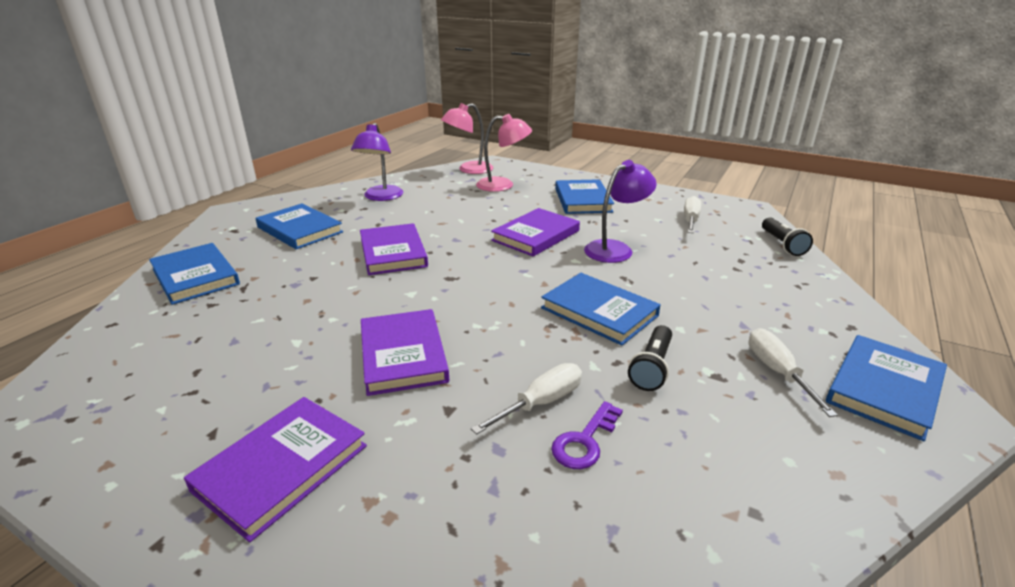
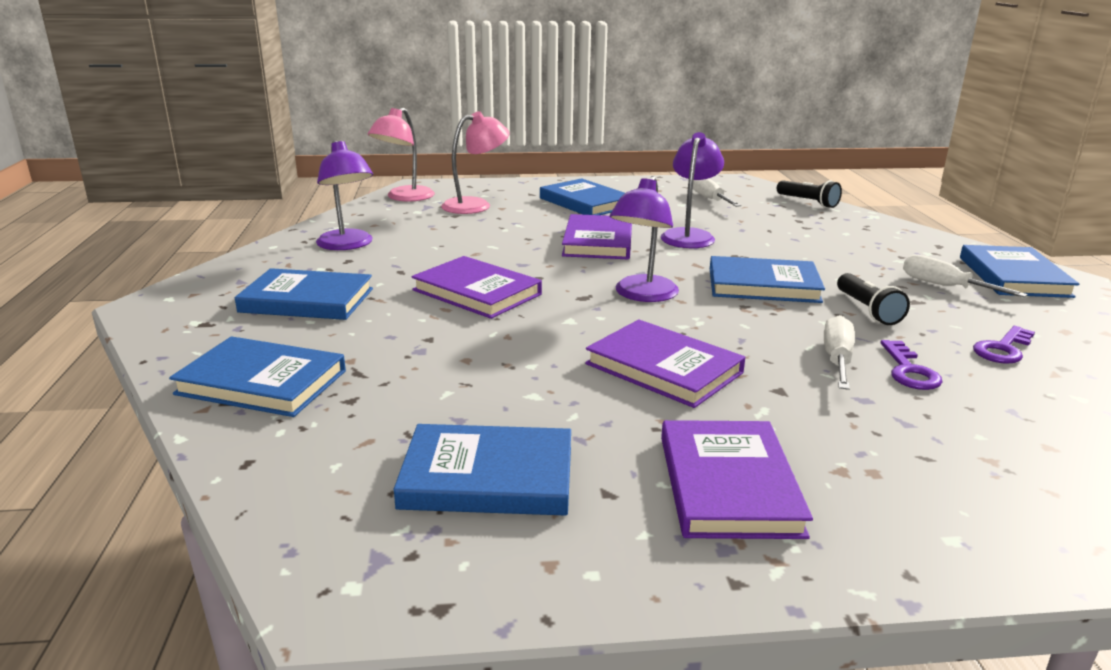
camera: 35 degrees left, 5 degrees down
(180, 388) = (488, 477): none -> blue book
(491, 289) = (642, 295): none -> purple lamp
(722, 462) = (1003, 349): none -> purple key

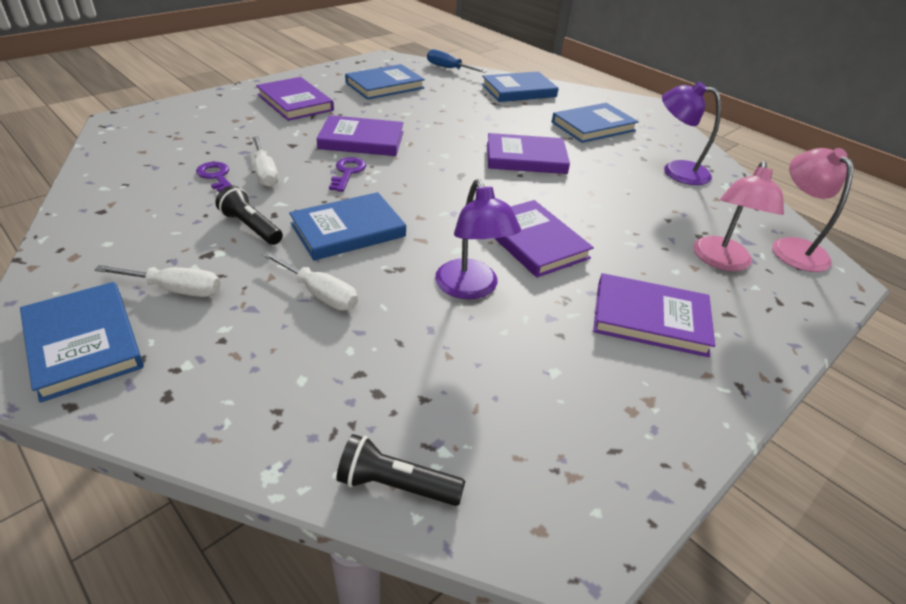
camera: 140 degrees right, 15 degrees up
(263, 488) = (449, 68): none -> blue screwdriver
(585, 202) = (650, 318): blue book -> purple book
(642, 295) = (426, 188): purple lamp -> none
(710, 199) = (537, 410): white screwdriver -> white screwdriver (319, 293)
(1003, 349) = (142, 216): purple key -> purple key (347, 173)

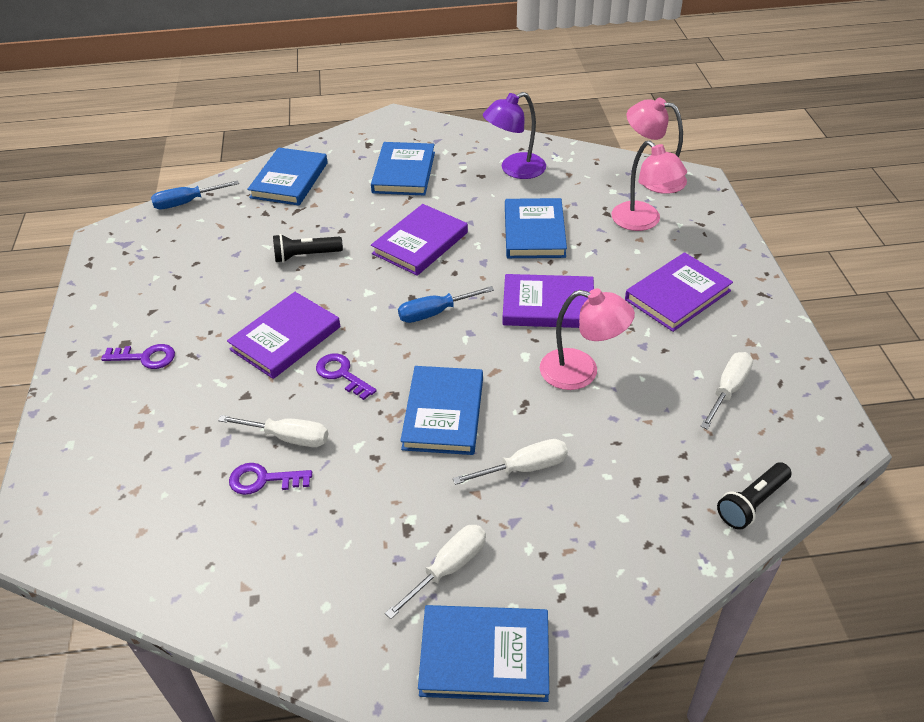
camera: 50 degrees left, 5 degrees up
(251, 227) = (384, 481): black flashlight -> black flashlight (306, 256)
(295, 102) = (145, 357): purple book -> purple key
(384, 85) = (177, 269): blue book -> blue book (534, 232)
(457, 189) = (435, 313): none -> blue screwdriver
(471, 288) = (581, 372): purple lamp -> pink lamp
(553, 404) = (728, 390): none -> white screwdriver

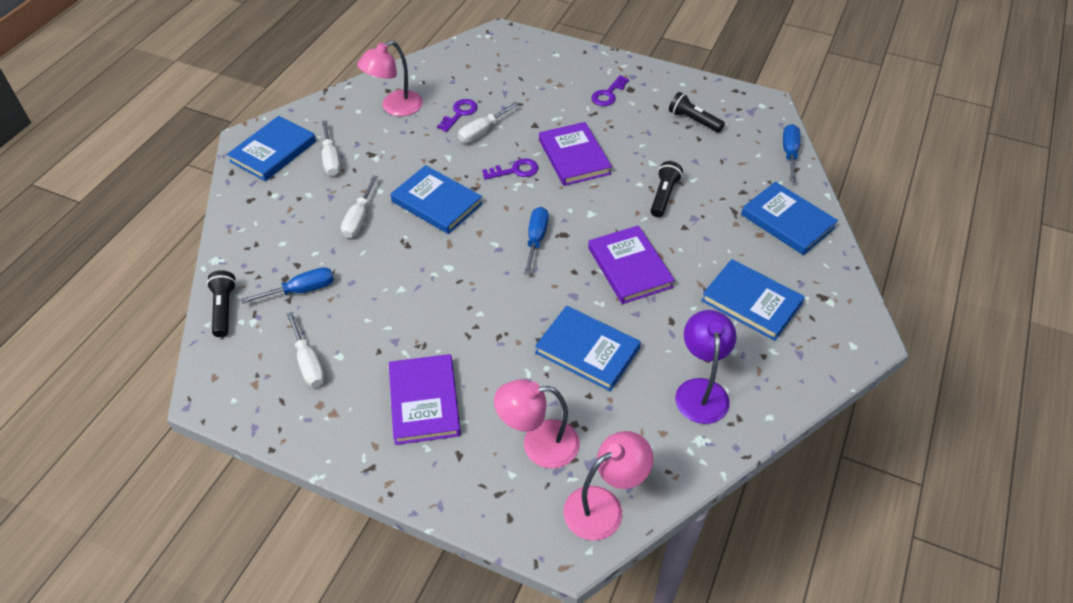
camera: 120 degrees right, 5 degrees up
(164, 276) = (693, 120): none -> black flashlight
(548, 305) = (487, 308): purple book -> none
(581, 372) = (405, 289): pink lamp -> pink lamp (395, 107)
(663, 452) = (301, 290): none -> blue screwdriver

